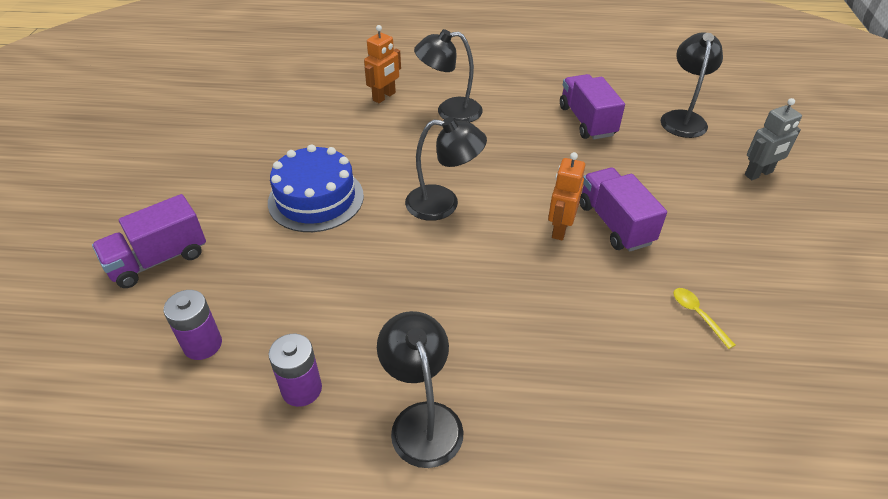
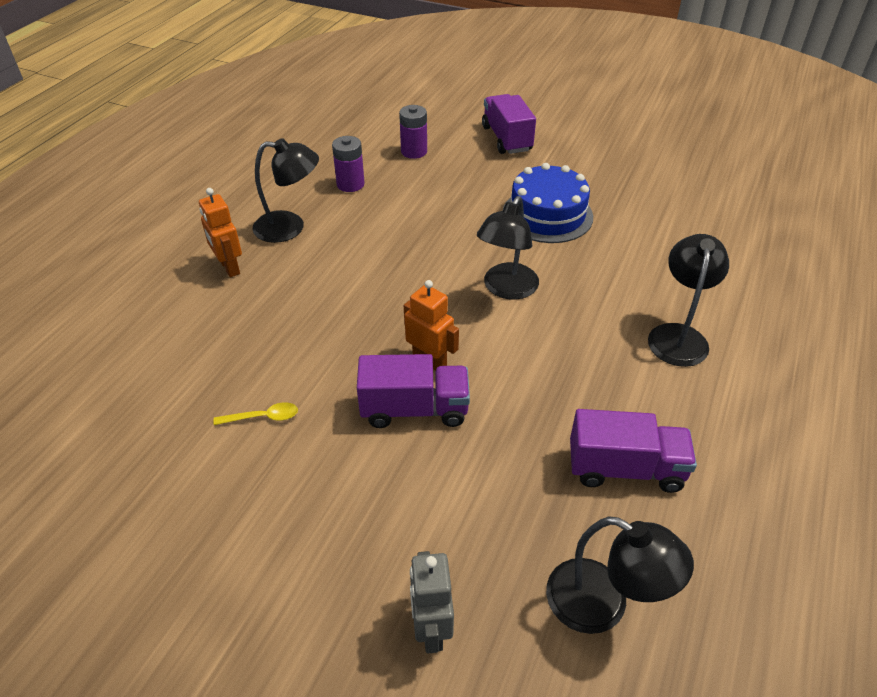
camera: 110 degrees right, 0 degrees up
(384, 97) = (722, 288): orange robot -> orange robot (229, 267)

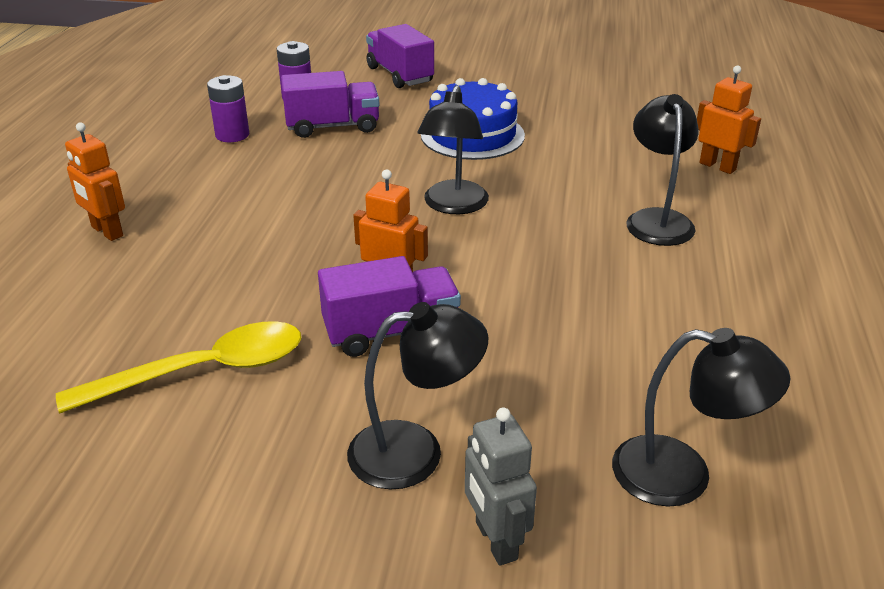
camera: 15 degrees left, 10 degrees down
(263, 417) = (204, 371): yellow spoon -> yellow spoon, size x2.24
(290, 227) = (171, 184): black lamp -> black lamp (415, 451)
(625, 468) = (652, 345): purple truck -> purple truck (332, 127)
(756, 285) = (717, 166): none -> orange robot

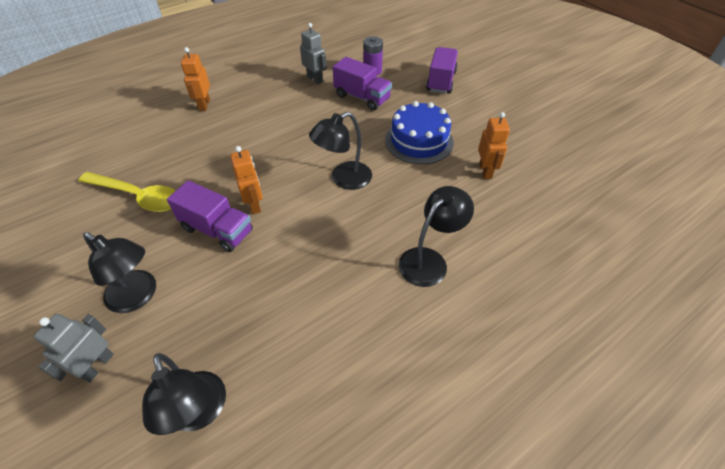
camera: 45 degrees right, 15 degrees up
(232, 135) = (315, 79): purple battery -> grey robot
(717, 166) = (527, 250): orange robot -> orange robot (485, 171)

